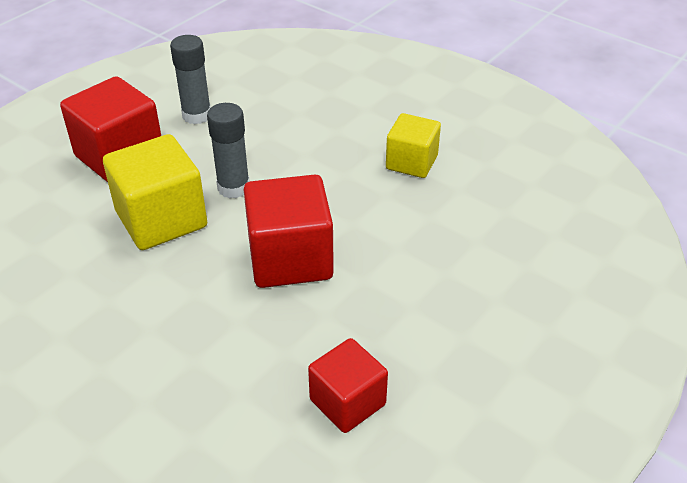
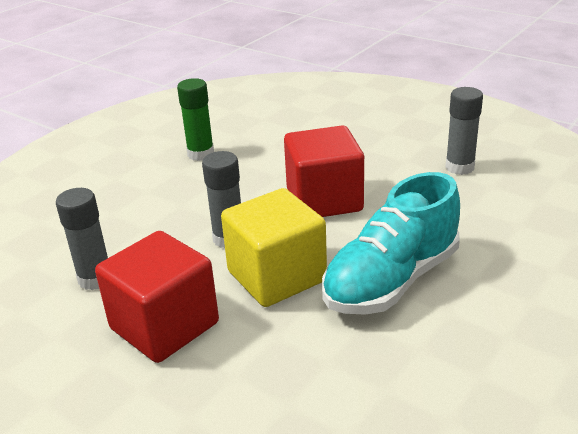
camera: 90 degrees left, 10 degrees down
(124, 300) = (391, 281): none -> turquoise shoe
(347, 402) = (459, 167): red cube -> grey glue stick
(411, 162) = (201, 154): yellow cube -> green glue stick

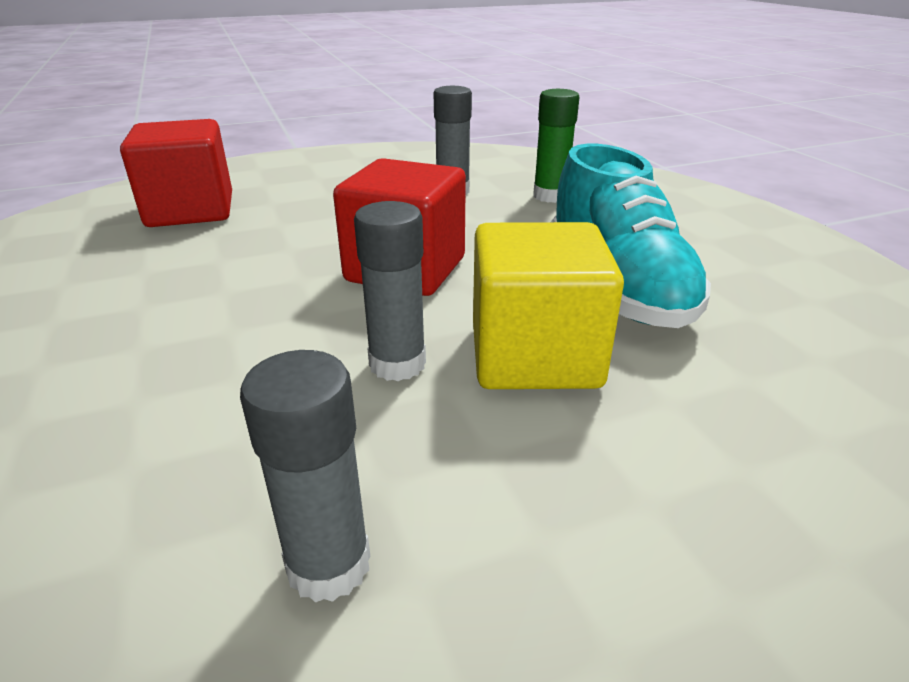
camera: 60 degrees left, 0 degrees up
(164, 326) = (568, 509): red cube -> red cube (191, 210)
(201, 154) = (131, 314): green glue stick -> green glue stick (550, 196)

